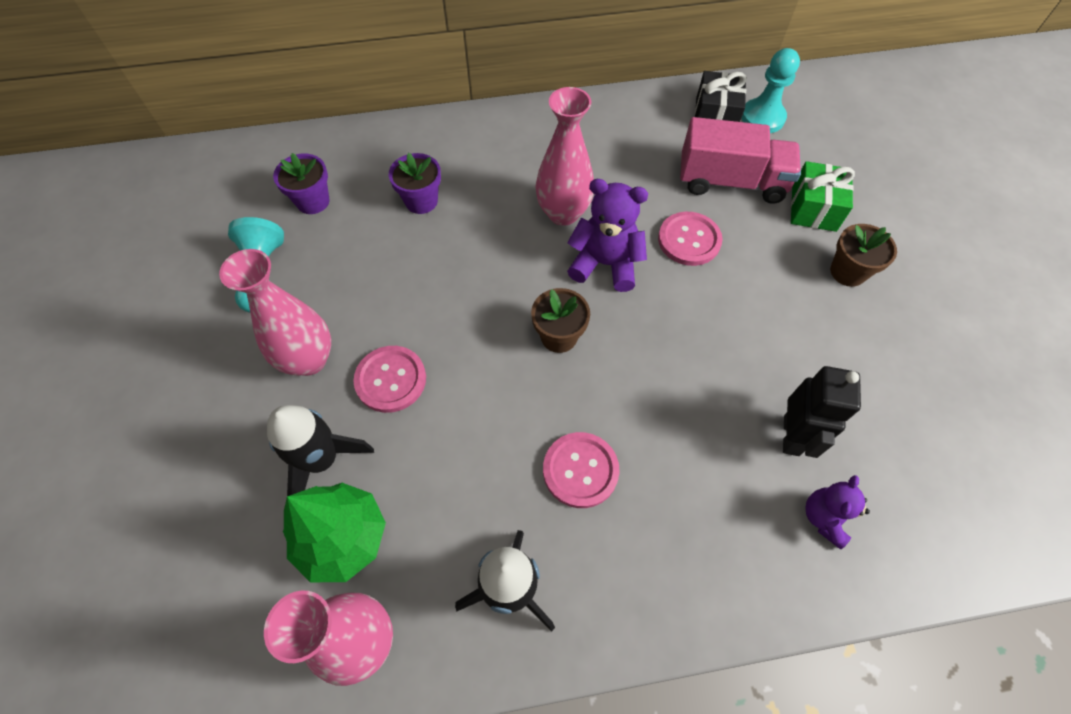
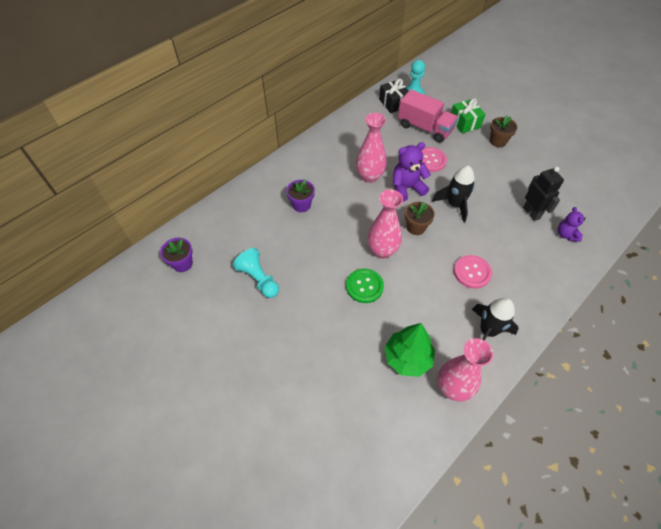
camera: 35 degrees left, 5 degrees down
(309, 360) = (320, 300): pink vase -> pink vase (382, 250)
(313, 201) = (249, 233): purple flower pot -> purple flower pot (182, 263)
(322, 460) = (368, 335): black rocket -> black rocket (454, 205)
(391, 380) = (364, 286): pink button -> green button
(731, 182) = (425, 128): pink truck -> pink truck turned 60 degrees clockwise

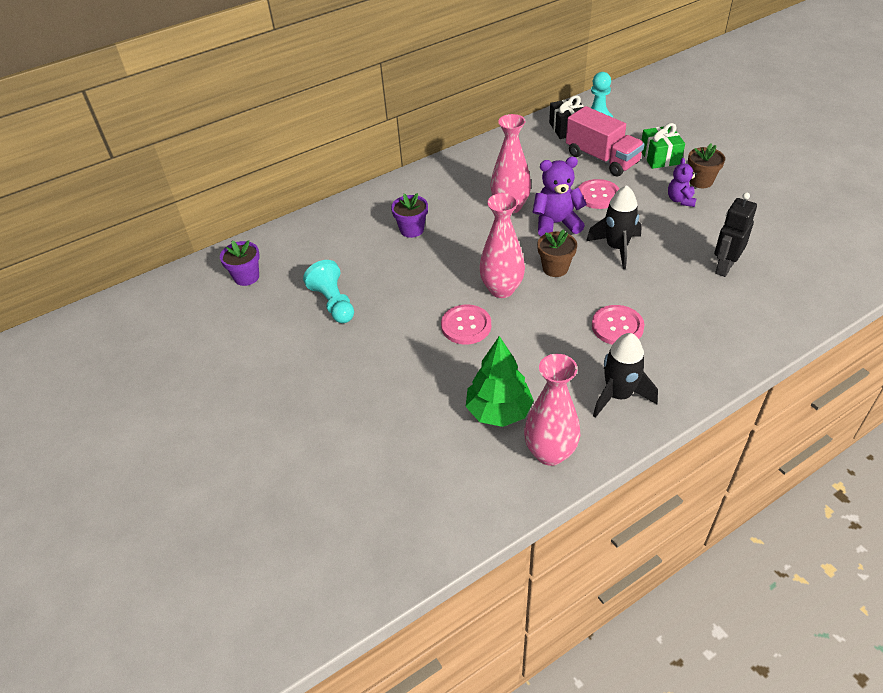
camera: 15 degrees right, 10 degrees down
(364, 286) = (466, 326): green button -> pink button
(531, 213) = (724, 267): black robot -> black robot turned 135 degrees counterclockwise
(566, 234) = (767, 297): purple teddy bear -> purple teddy bear (680, 200)

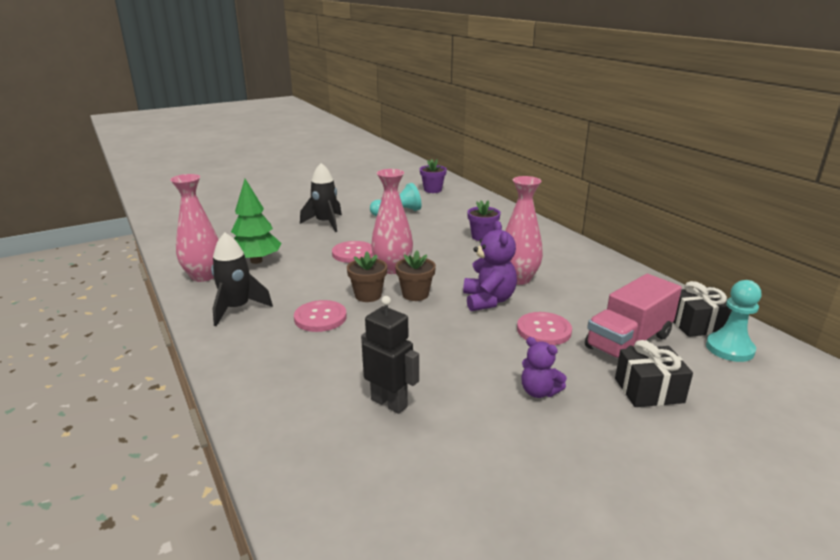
camera: 90 degrees right, 20 degrees down
(616, 248) = (441, 331): black rocket -> black rocket (325, 223)
(660, 157) = (649, 390): green gift -> black gift
(680, 200) = (539, 392): purple teddy bear -> purple teddy bear turned 150 degrees counterclockwise
(700, 181) = (590, 419): brown flower pot -> brown flower pot (368, 295)

